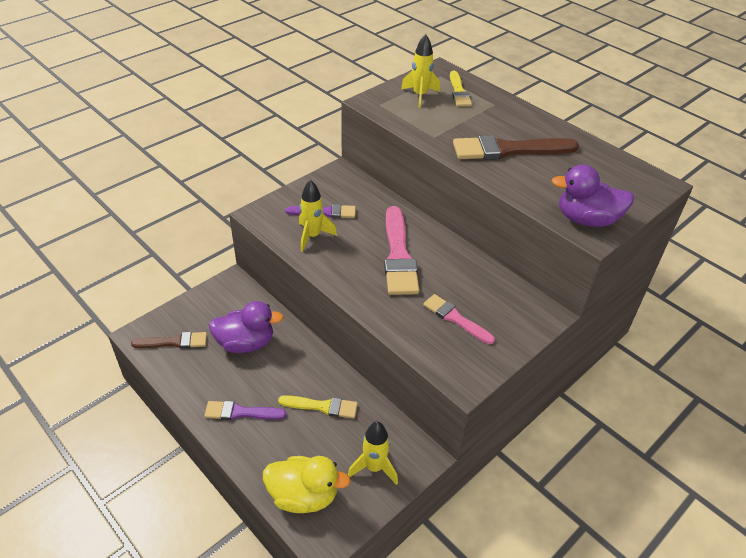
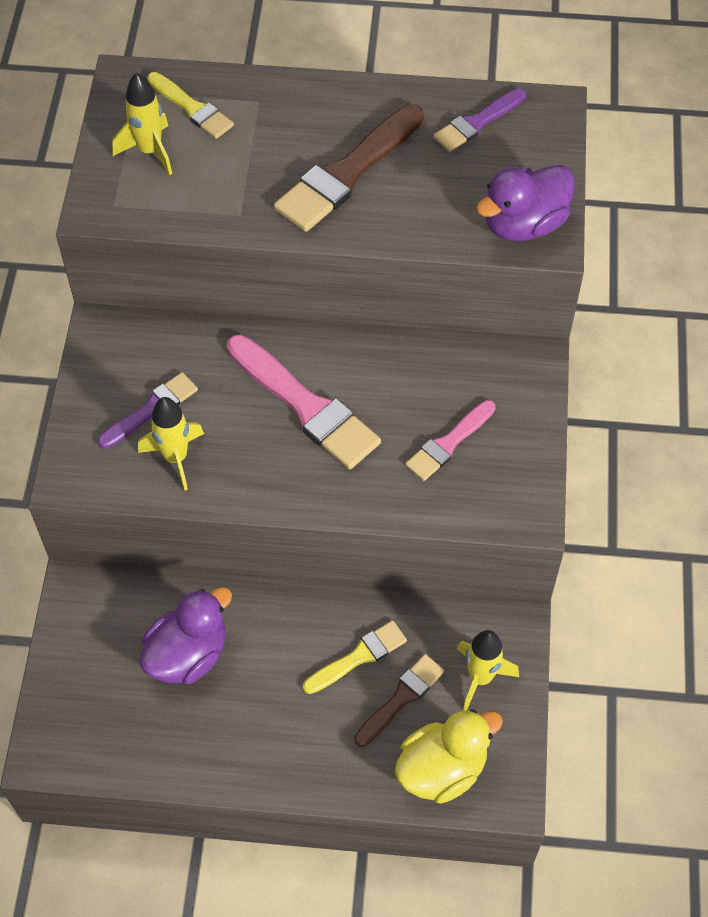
camera: 40 degrees left, 15 degrees up
(174, 342) = (99, 725): brown brush -> brown brush (401, 698)
(241, 412) = (278, 740): purple brush -> purple brush (477, 122)
(455, 318) = (448, 443): pink brush -> pink brush turned 45 degrees counterclockwise

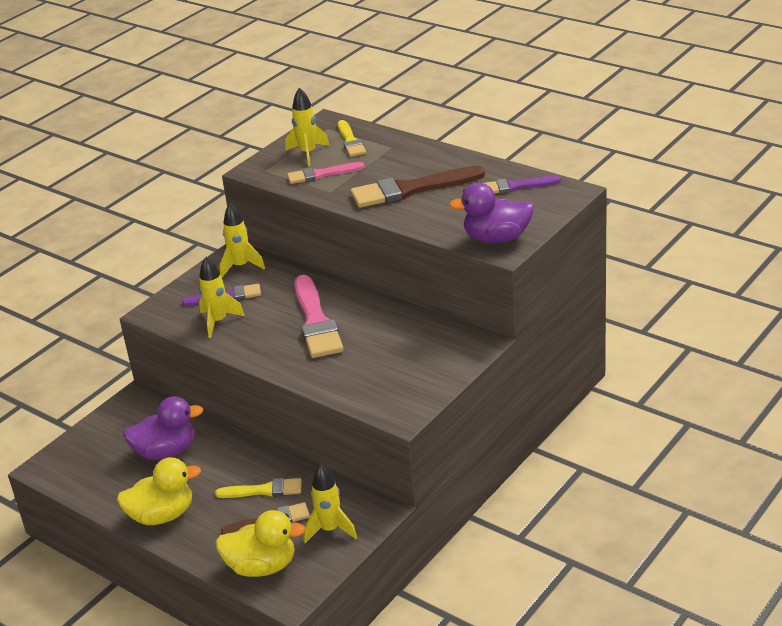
camera: 35 degrees right, 25 degrees down
(128, 349) = (241, 266): none -> yellow rocket
(262, 753) = (162, 515): none -> yellow duck
(448, 443) = (385, 365): pink brush -> pink brush (321, 174)

